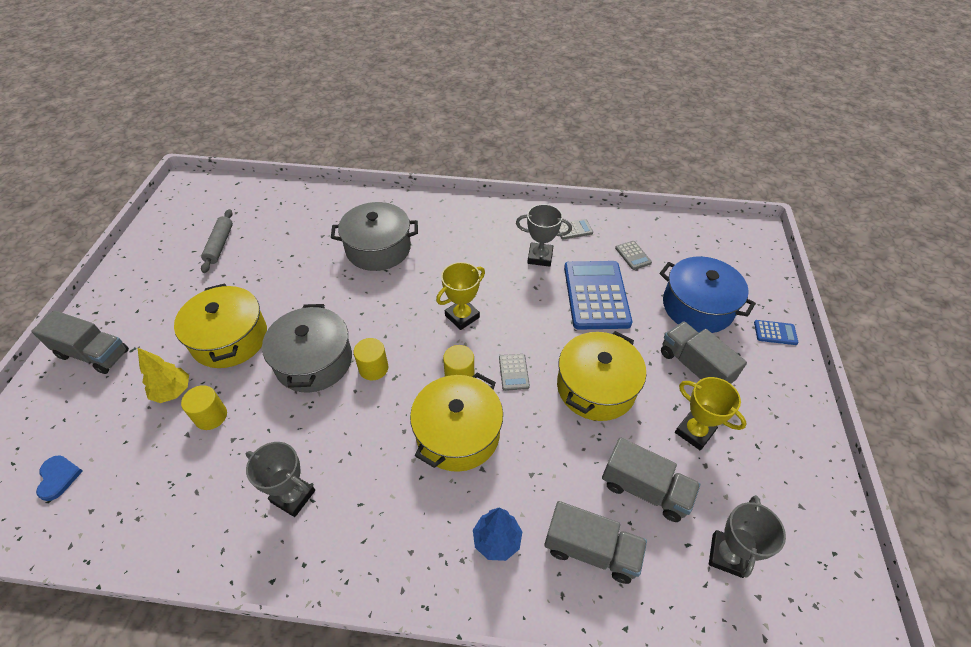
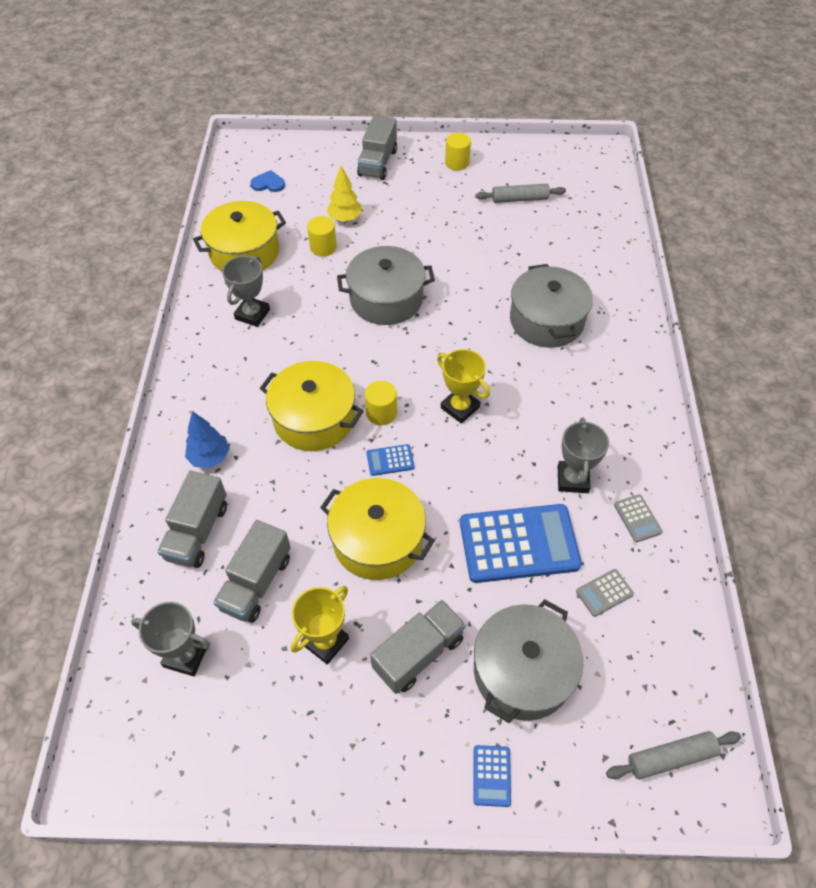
camera: 85 degrees right, 5 degrees up
(58, 477) = (268, 183): blue heart -> blue heart turned 150 degrees counterclockwise
(230, 339) = (404, 237): yellow pot -> yellow pot (244, 252)
(373, 368) = (382, 343): yellow cylinder -> yellow cylinder (457, 163)
(513, 372) = (390, 460): grey calculator -> blue calculator
(697, 306) = (522, 671): blue pot -> grey pot
(740, 245) = (670, 757): none -> grey rolling pin

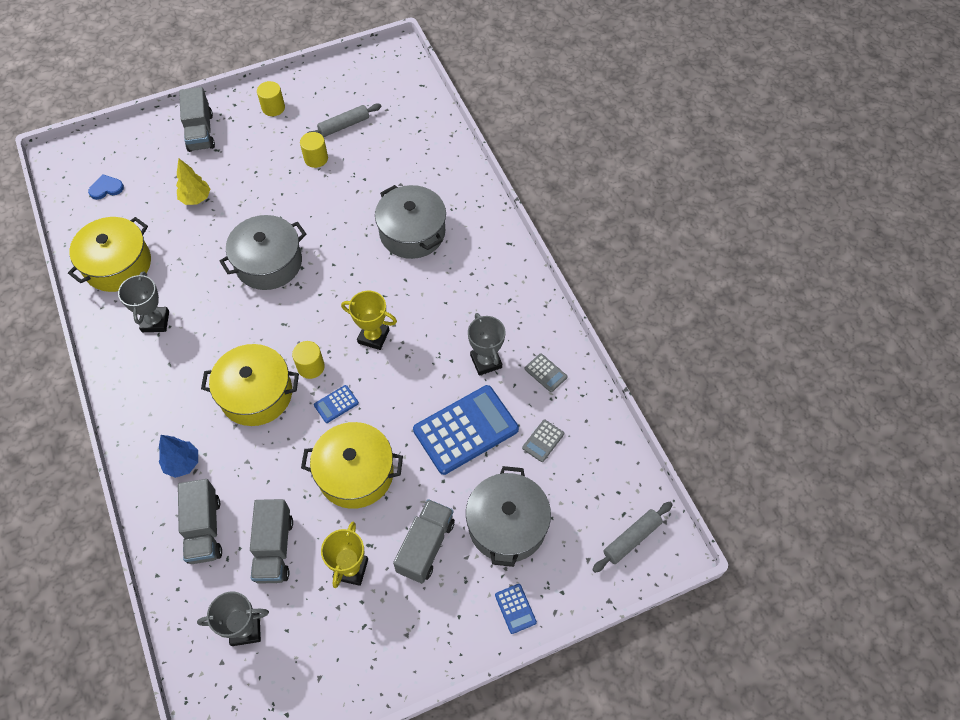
camera: 25 degrees left, 5 degrees up
(323, 247) = (189, 234): yellow cylinder -> yellow cylinder (316, 158)

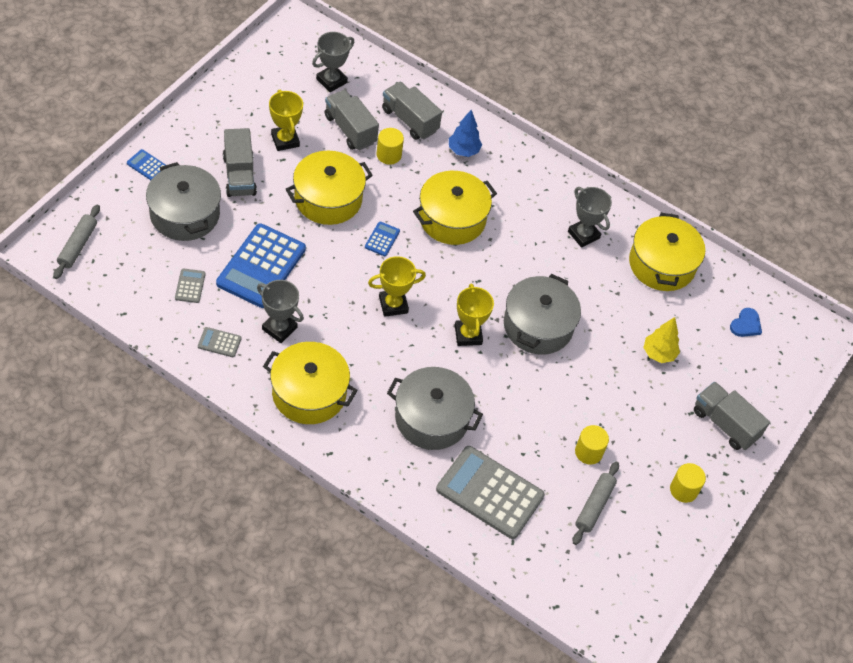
camera: 140 degrees right, 5 degrees down
(311, 367) = (426, 257): yellow cylinder -> yellow cylinder (389, 155)
(331, 282) = (468, 335): none -> yellow trophy
(410, 165) = (490, 493): none -> grey calculator
(495, 295) = (309, 393): none -> yellow pot

